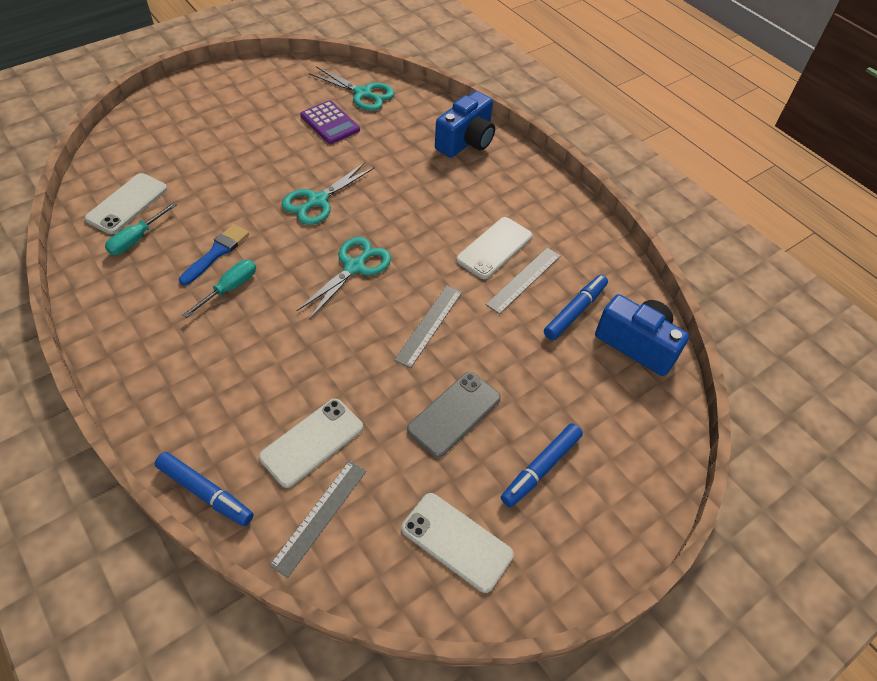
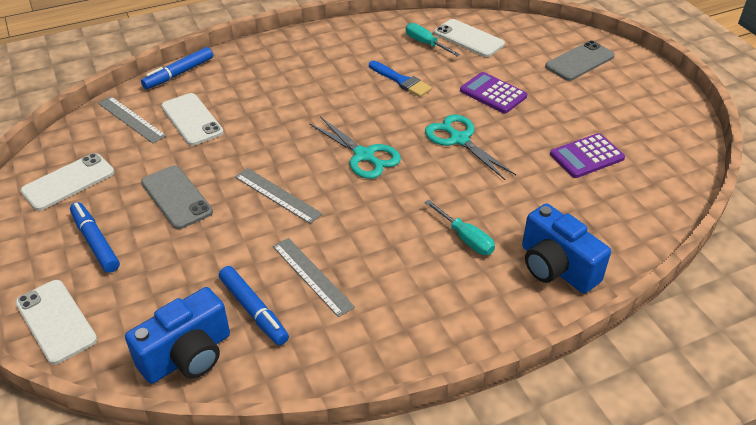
camera: 105 degrees right, 10 degrees down
(177, 123) = (580, 61): none -> grey phone
(230, 288) = (358, 86): turquoise screwdriver -> turquoise screwdriver (465, 238)
(238, 181) = (493, 93): none -> purple calculator
(363, 93) = (648, 187): turquoise scissors -> none
(494, 248) = (365, 260): white phone -> white phone (56, 321)

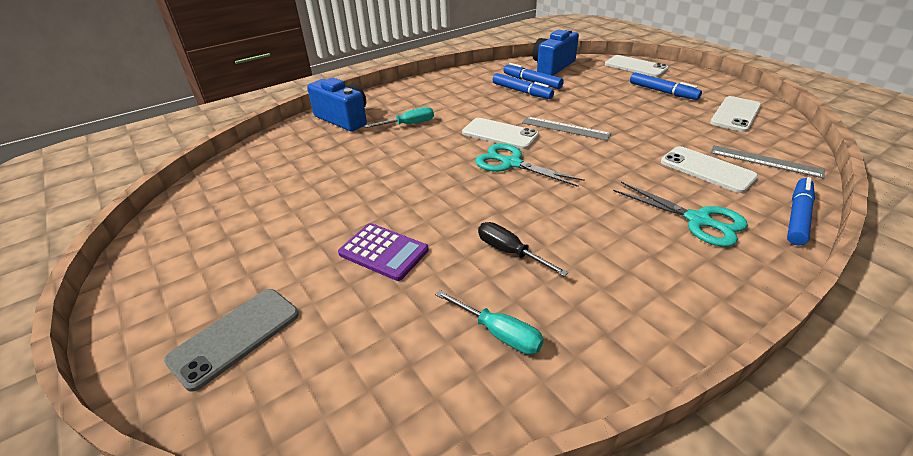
camera: 170 degrees right, 5 degrees down
(176, 197) = (641, 117): grey phone -> none
(285, 284) = (521, 91): none -> blue marker
(312, 276) = (507, 96): grey ruler -> none
(401, 81) = (510, 252): blue brush -> black screwdriver
(459, 139) = (421, 190): turquoise scissors -> turquoise scissors (698, 220)
(465, 238) = (409, 124): turquoise screwdriver -> turquoise screwdriver turned 120 degrees clockwise
(468, 38) = (425, 361): white phone -> white phone (500, 134)
(586, 156) = (289, 193): purple calculator -> none

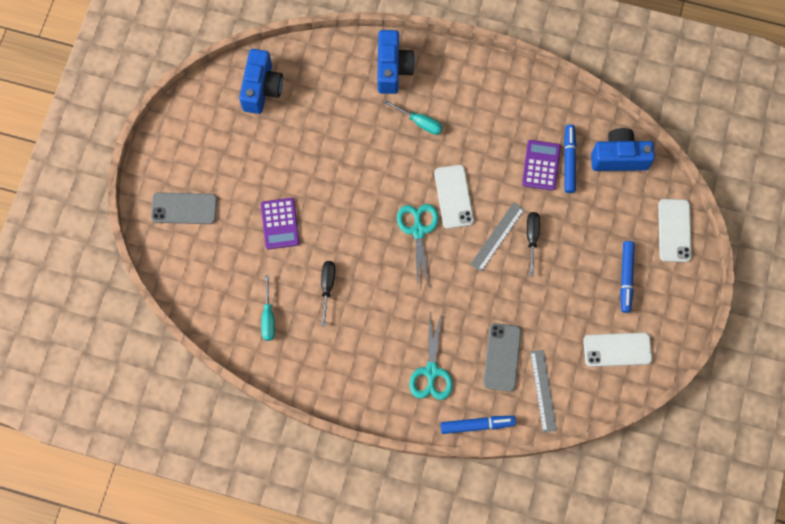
camera: 50 degrees right, 35 degrees up
(229, 192) = (262, 88): none -> blue camera
(521, 91) = (541, 165): blue marker -> purple calculator
(565, 128) = (497, 236): grey ruler -> grey ruler turned 45 degrees clockwise
(584, 114) = (532, 238): none -> black screwdriver
(707, 169) = (502, 357): white phone -> grey phone

